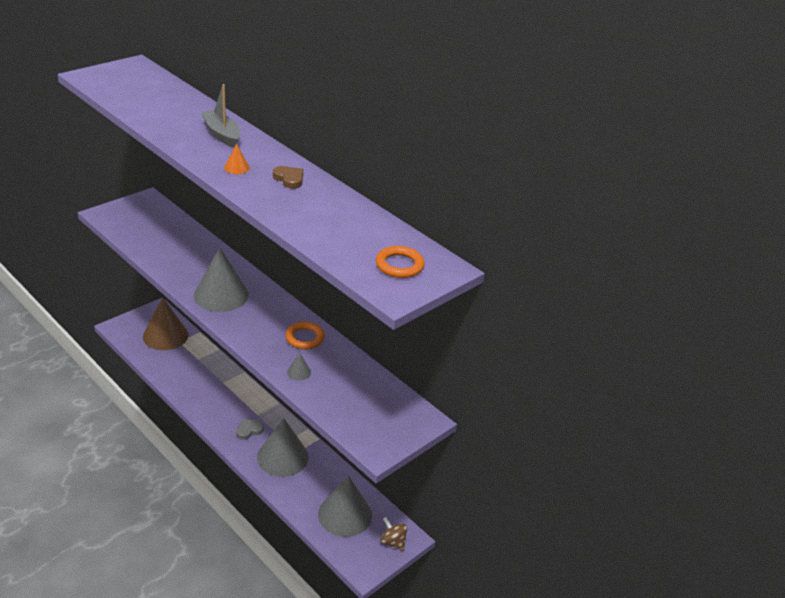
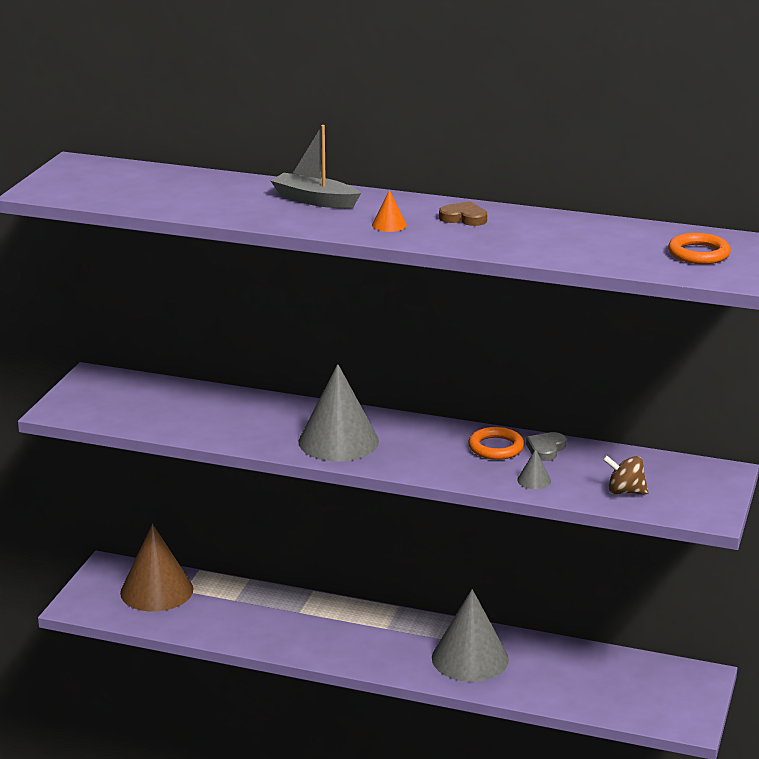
camera: 25 degrees left, 10 degrees down
(249, 430) = (395, 648): grey heart -> grey heart (546, 449)
(345, 514) = (610, 684): grey cone -> none
(393, 542) = (693, 686): brown spinning top -> brown spinning top (625, 491)

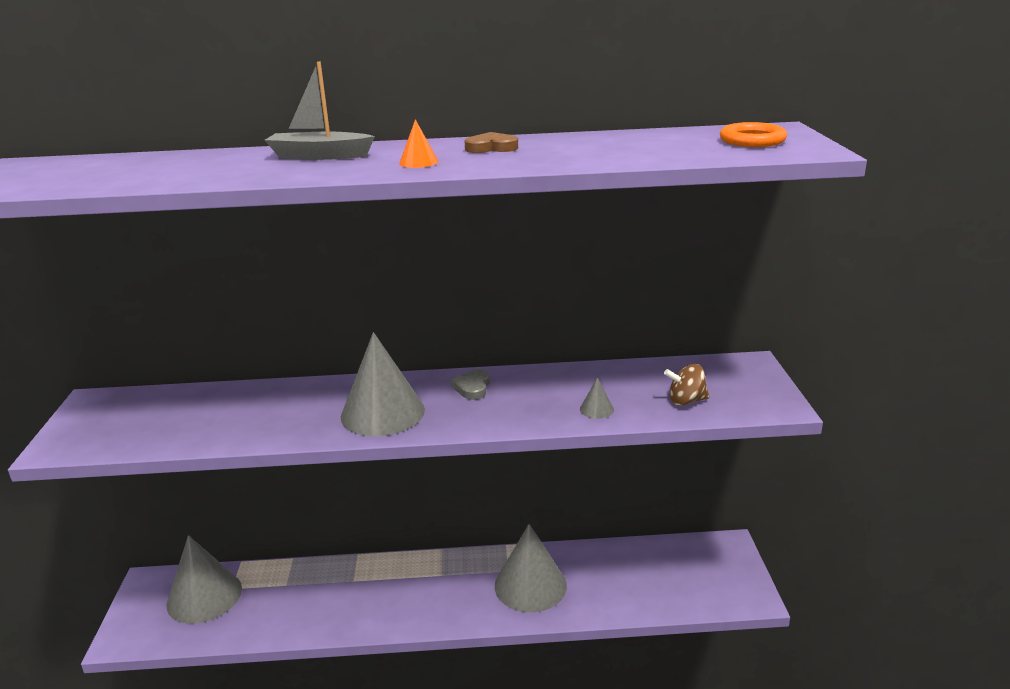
camera: 20 degrees left, 0 degrees up
(156, 590) = (204, 596): brown cone -> grey cone
(496, 447) = (538, 385): orange ring -> none
(546, 449) = (584, 377): grey heart -> grey heart (472, 387)

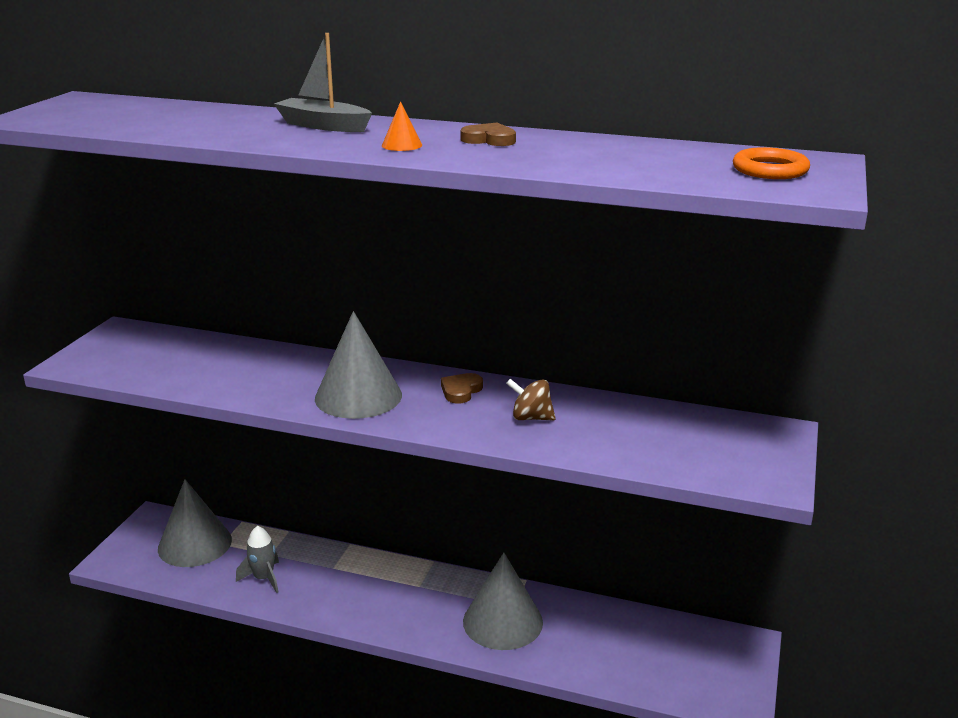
camera: 20 degrees right, 0 degrees up
(291, 609) = (263, 578): none -> grey rocket
(472, 387) = (461, 391): grey heart -> brown heart
(596, 409) = (570, 440): grey cone -> none
(686, 401) = (673, 454): brown spinning top -> brown spinning top (531, 418)

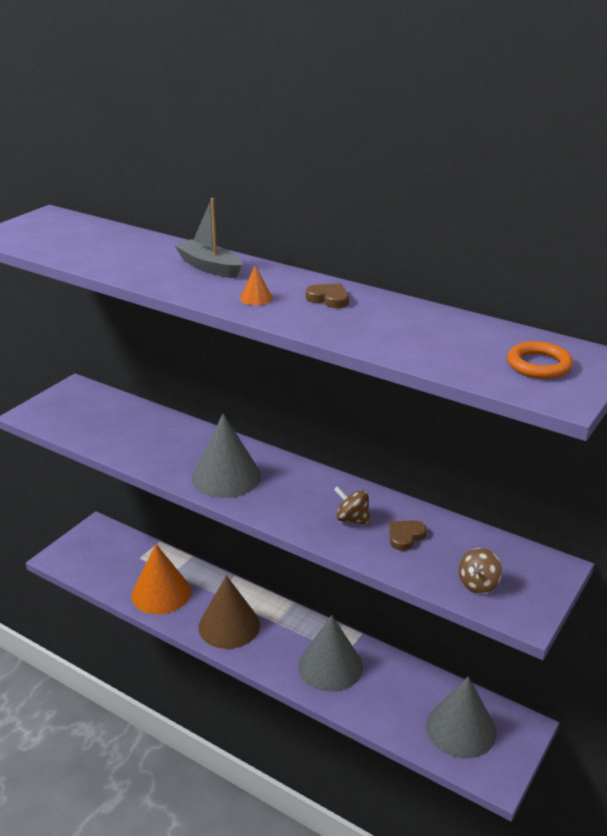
camera: 15 degrees right, 5 degrees up
(195, 544) = (120, 554): grey cone -> grey cone (461, 729)
(263, 578) = (161, 593): grey rocket -> orange cone
(363, 599) = (229, 625): none -> brown cone
(461, 391) = (307, 484): brown heart -> brown heart (405, 536)
(707, 460) = (478, 584): none -> brown spinning top

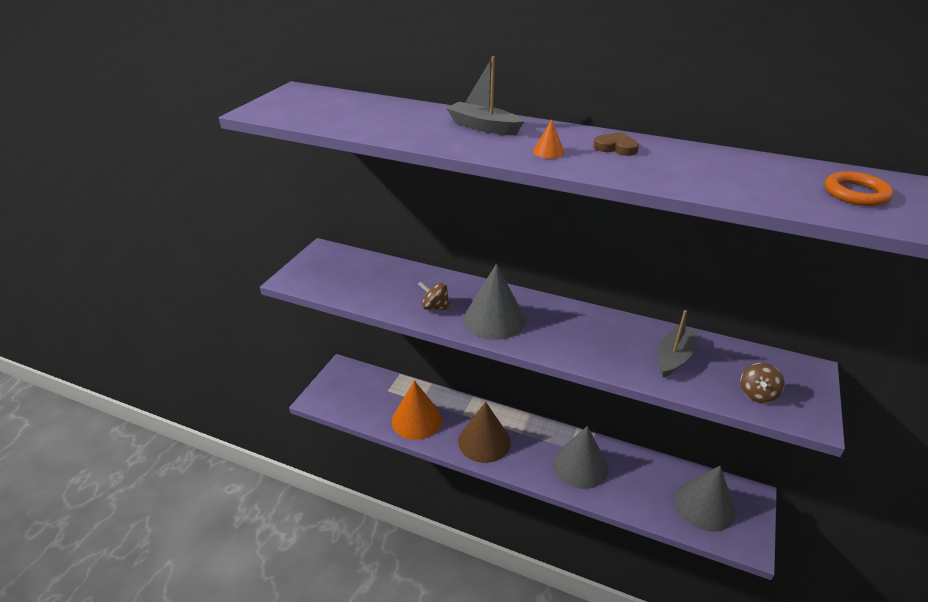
camera: 10 degrees left, 5 degrees up
(352, 519) = (621, 346): brown spinning top -> brown spinning top (435, 307)
(405, 536) = (674, 357): brown heart -> grey boat

